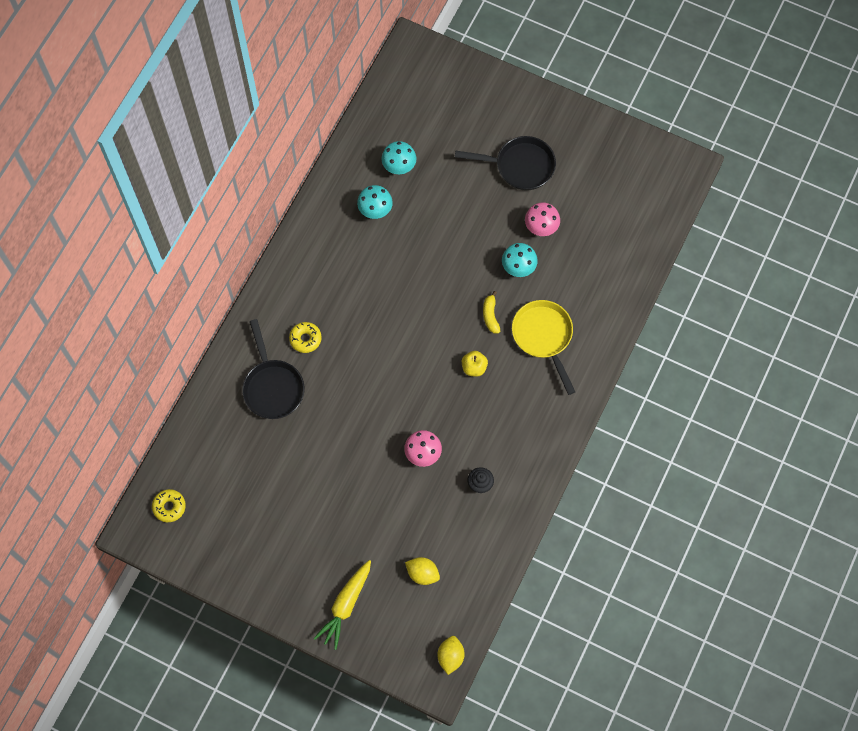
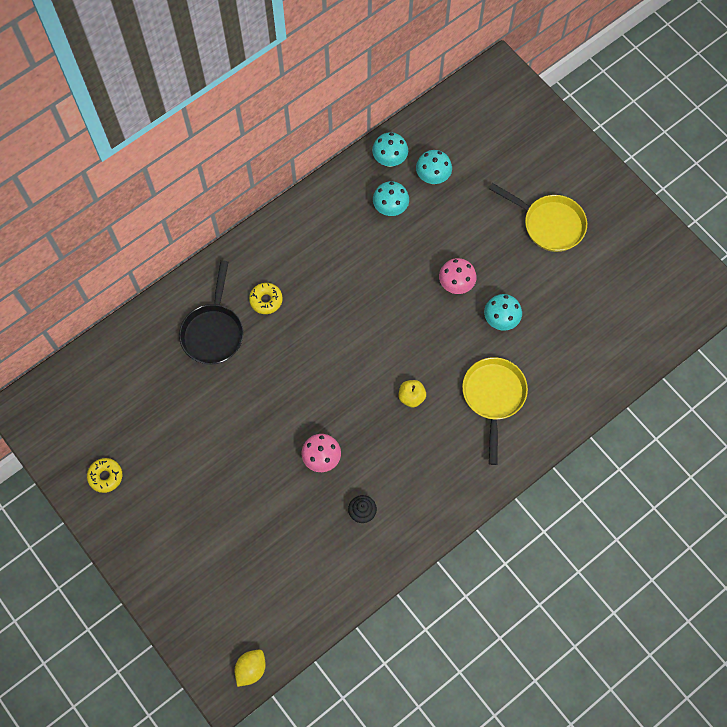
camera: 25 degrees right, 0 degrees up
(169, 507) = (63, 401): yellow donut -> yellow donut (105, 476)
(345, 605) = (177, 571): yellow carrot -> none
(353, 168) = (389, 160): none -> turquoise mushroom
(422, 573) = (264, 574): yellow lemon -> none
(490, 315) = (451, 354): yellow banana -> none
(520, 166) = (549, 224): black pan -> yellow pan
(541, 228) = (541, 291): pink mushroom -> pink mushroom (456, 285)

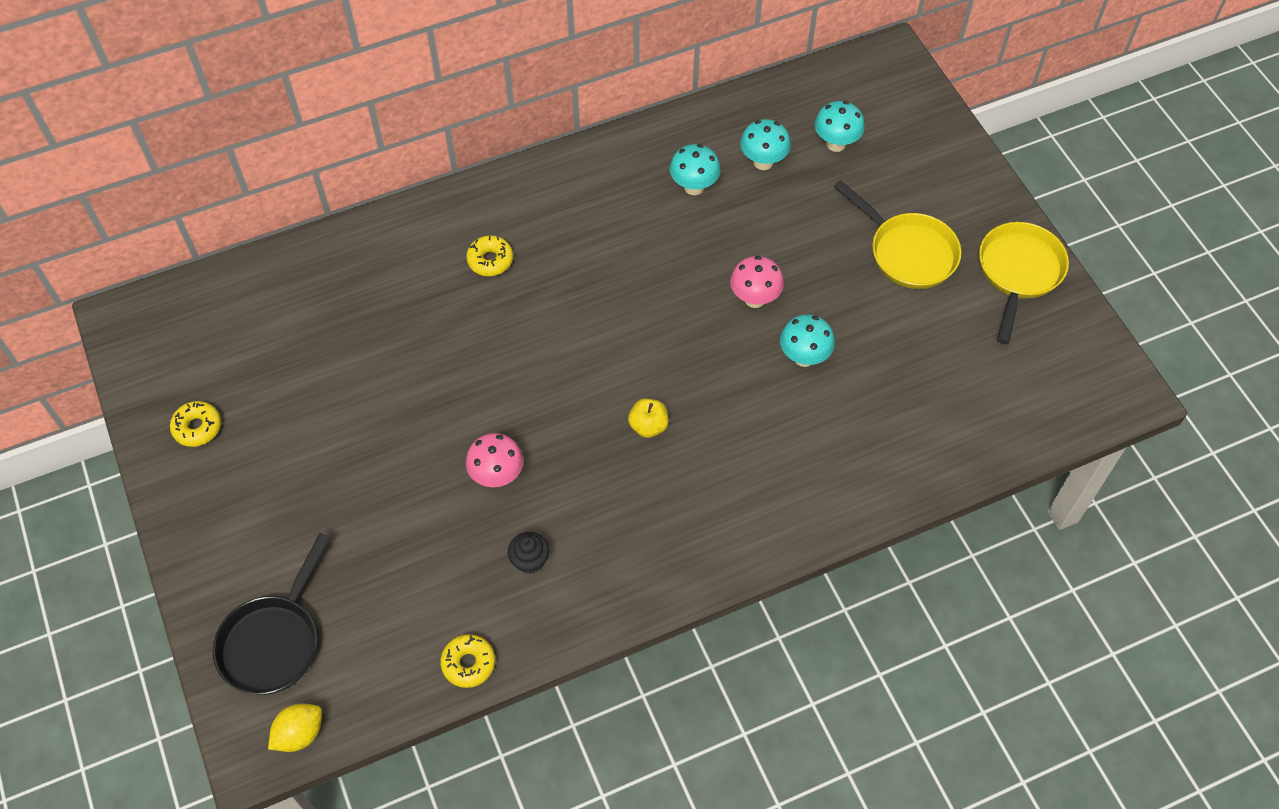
camera: 15 degrees right, 10 degrees down
(213, 331) = (407, 282): black pan -> black pan (274, 641)
(344, 593) = (468, 663): none -> yellow donut
(389, 160) = (711, 130): turquoise mushroom -> turquoise mushroom (836, 144)
(493, 397) = (764, 454): yellow pan -> yellow pan (1018, 273)

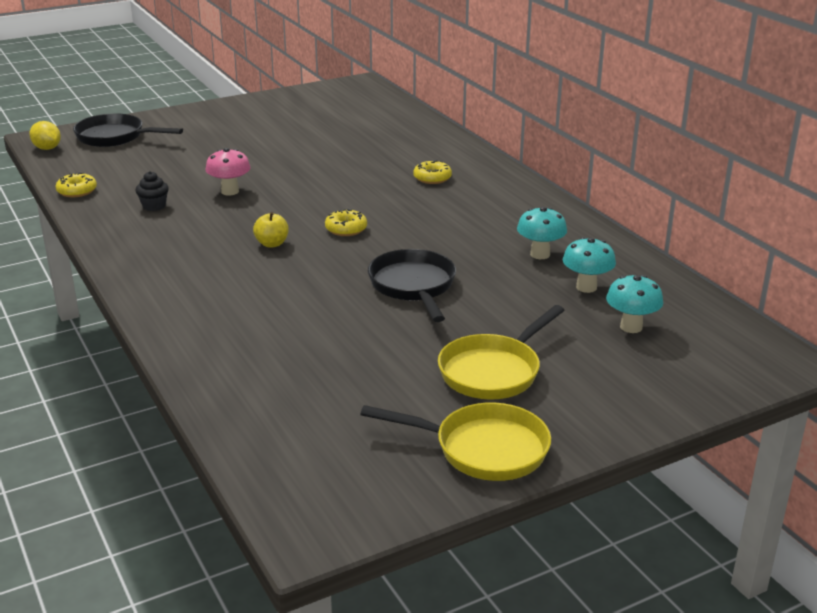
camera: 85 degrees right, 30 degrees down
(197, 427) = (277, 106): yellow donut -> yellow donut (346, 229)
(754, 299) = (413, 286): pink mushroom -> black pan
(804, 357) = (347, 312): turquoise mushroom -> none

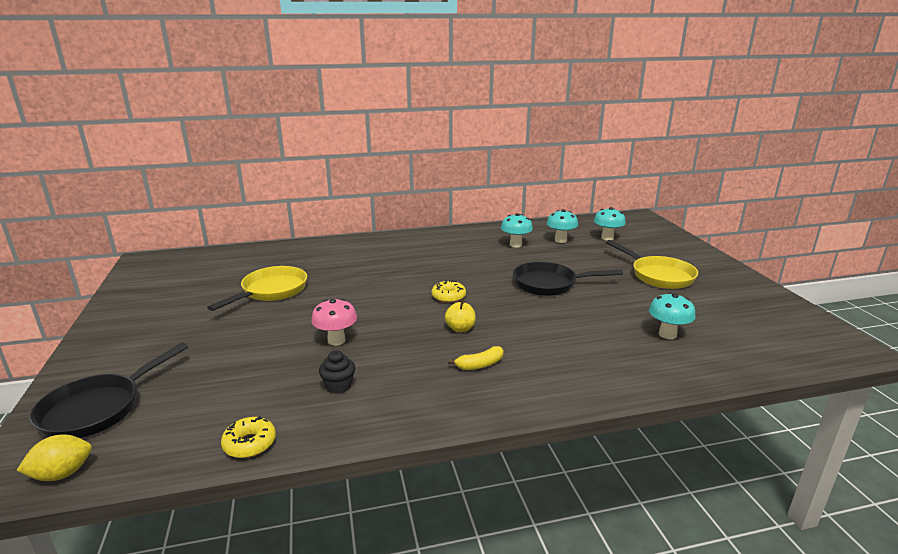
camera: 75 degrees left, 5 degrees down
(201, 261) = (480, 365): none -> yellow banana
(300, 371) = (667, 334): none -> turquoise mushroom
(432, 178) = (379, 258): yellow donut -> none
(483, 449) = (742, 289): yellow pan -> yellow pan (271, 291)

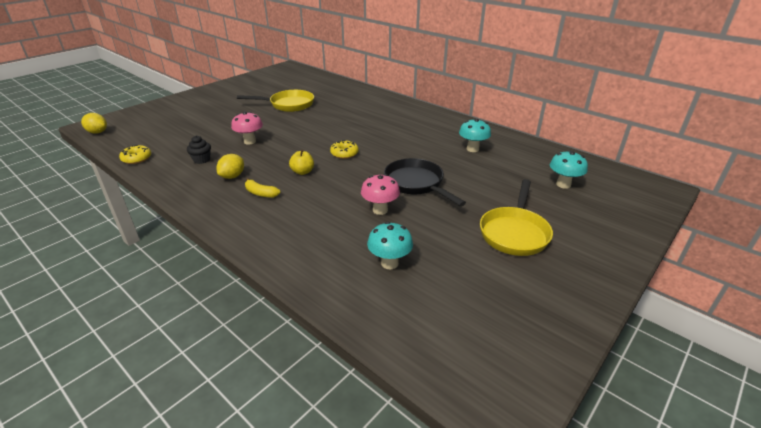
camera: 55 degrees right, 10 degrees up
(98, 409) = (145, 118): black pan -> none
(416, 373) = (232, 176): none -> yellow lemon
(560, 240) = (516, 164): turquoise mushroom -> none
(579, 313) = (380, 210): none -> pink mushroom

